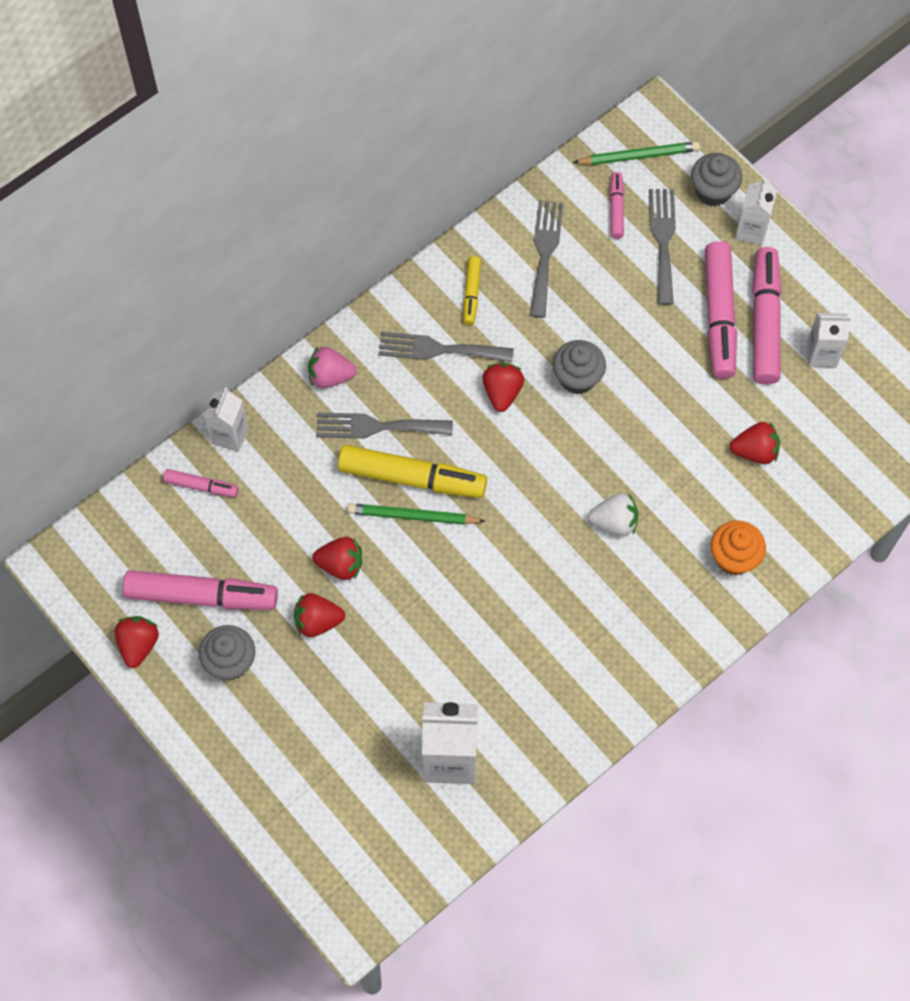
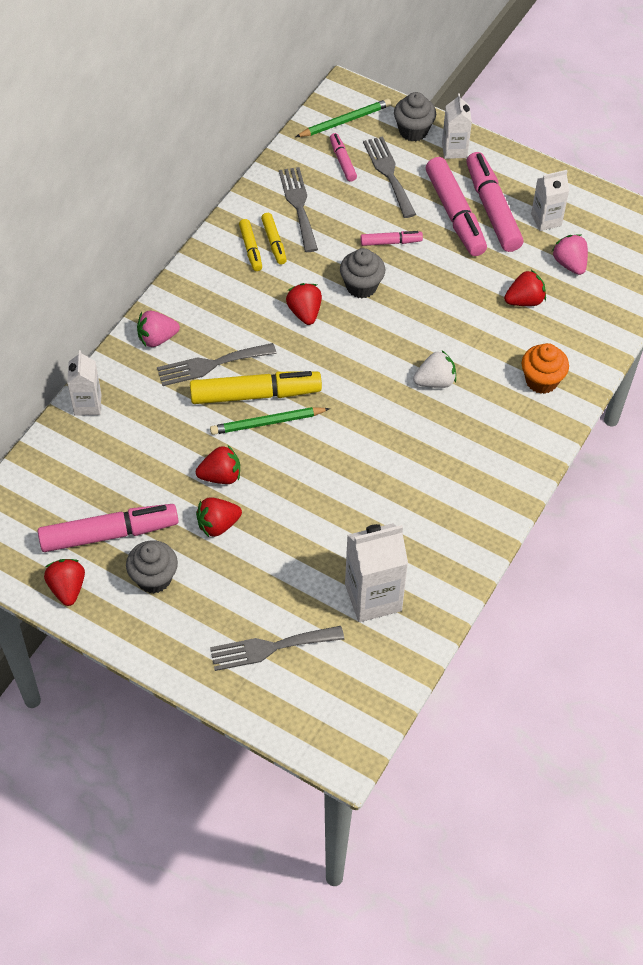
camera: 20 degrees left, 10 degrees down
(201, 486) = (77, 450): pink marker -> pink marker (390, 242)
(438, 349) = (240, 295): grey fork -> grey fork (270, 647)
(500, 292) = (274, 242): none -> yellow marker
(826, 419) = (569, 264): none -> pink strawberry

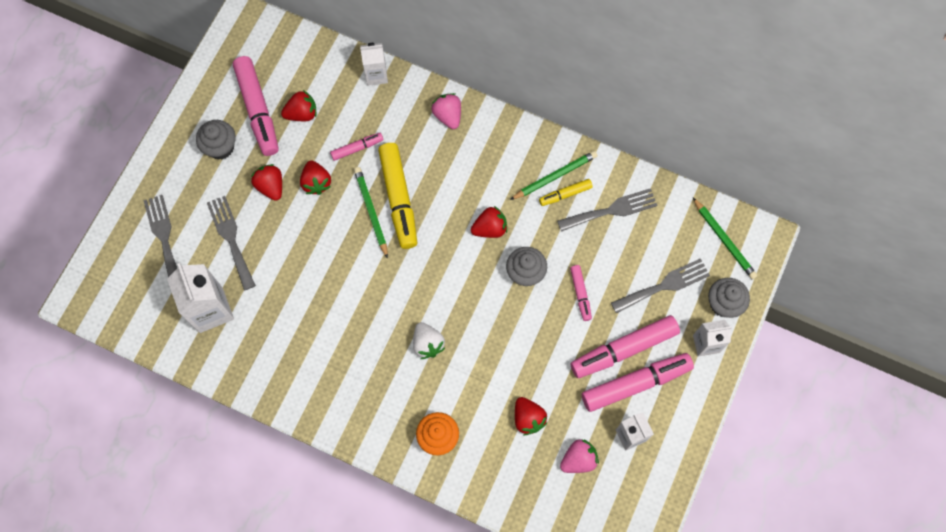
camera: 85 degrees right, 15 degrees up
(67, 588) = (209, 89): red strawberry -> red strawberry (302, 113)
(211, 365) = (425, 160): grey fork -> grey fork (231, 238)
(251, 249) = (555, 176): yellow marker -> green pencil
(342, 161) = (672, 243): pink marker -> pink marker (357, 148)

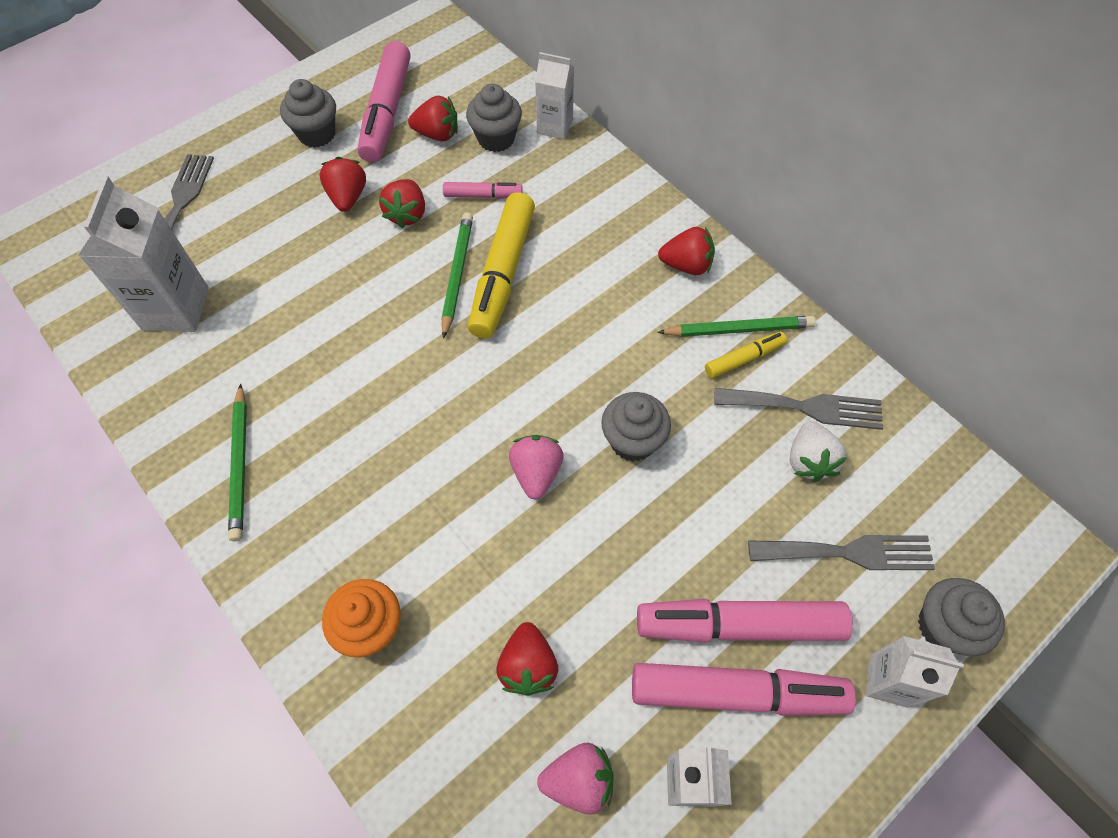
camera: 25 degrees right, 10 degrees down
(231, 238) = (259, 236): grey fork -> none
(342, 101) = (496, 138): none -> grey cupcake
(427, 344) = (434, 479): white strawberry -> white strawberry (809, 461)
(448, 116) = (623, 202): pink strawberry -> pink strawberry (536, 473)
(490, 228) = (610, 359): red strawberry -> red strawberry (686, 265)
(565, 194) = (743, 359): yellow marker -> yellow marker turned 150 degrees clockwise
(580, 294) = (704, 507): pink marker -> none
(724, 240) = (978, 525): green pencil -> green pencil (240, 464)

